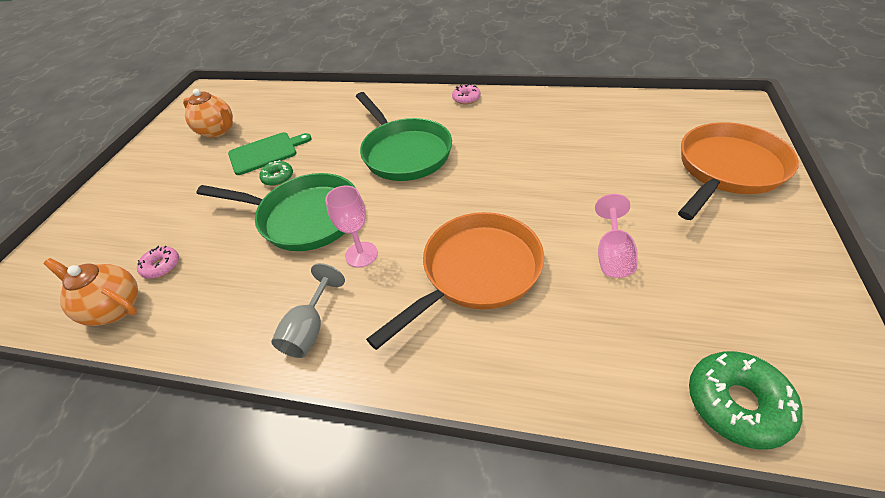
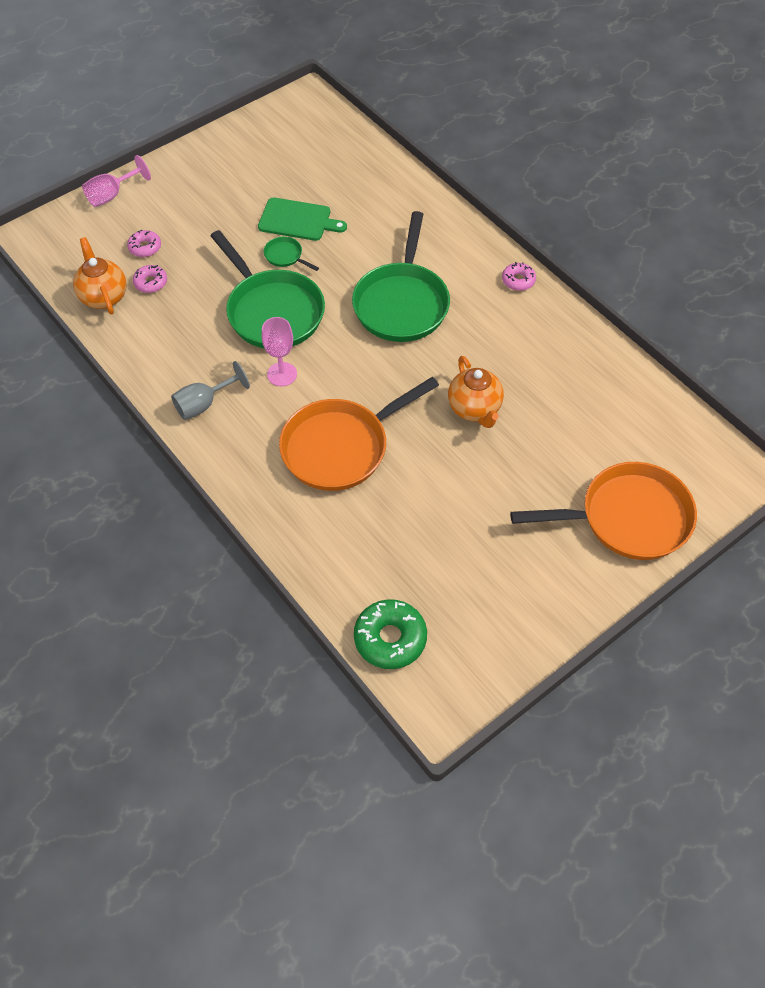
camera: 35 degrees right, 10 degrees up
(133, 244) = (145, 247): none -> pink donut
(218, 131) = (280, 164): orange teapot -> orange teapot (474, 409)
(278, 177) = (285, 256): green donut -> green pan
(476, 272) = (340, 447): orange pan -> orange pan turned 150 degrees clockwise
(612, 254) = (444, 507): pink goblet -> pink goblet (112, 195)

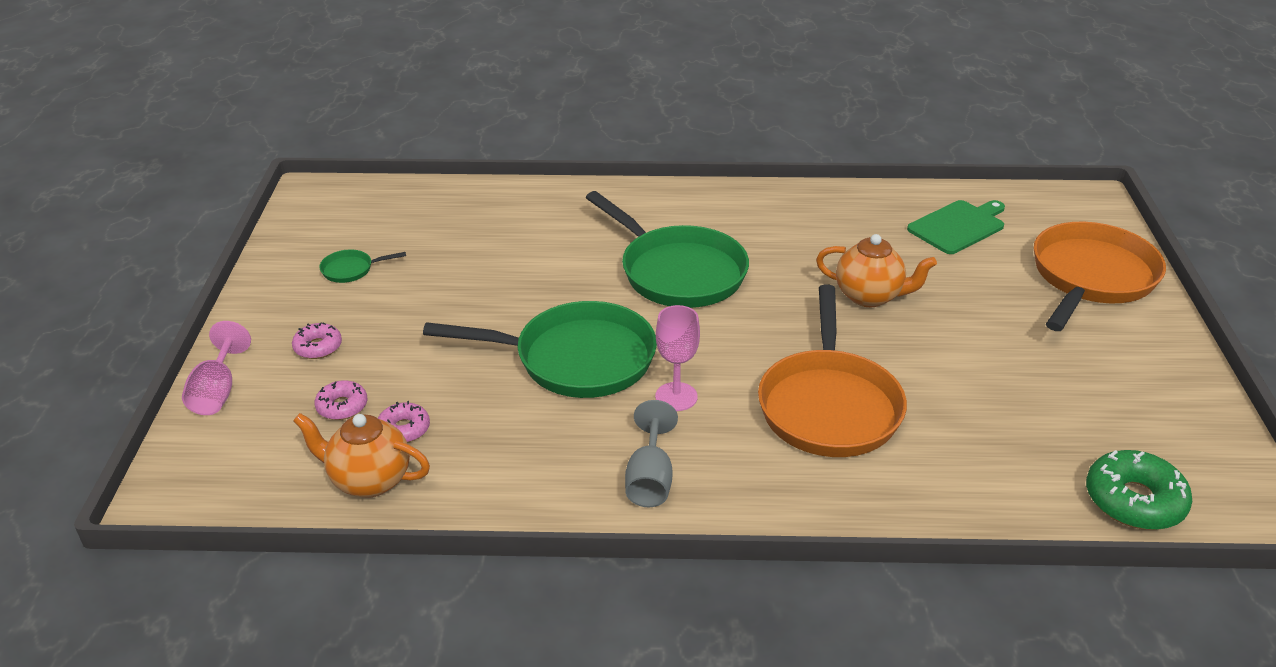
camera: 50 degrees left, 20 degrees down
(285, 256) = (509, 312): green pan -> green pan (351, 270)
(298, 220) = (471, 279): green cutting board -> green cutting board (958, 226)
(518, 280) = (736, 197): pink donut -> pink donut (318, 347)

